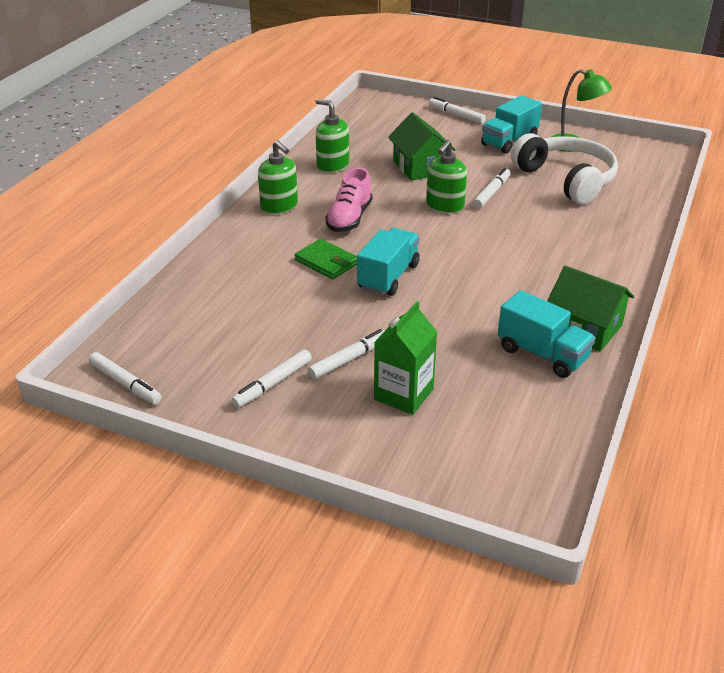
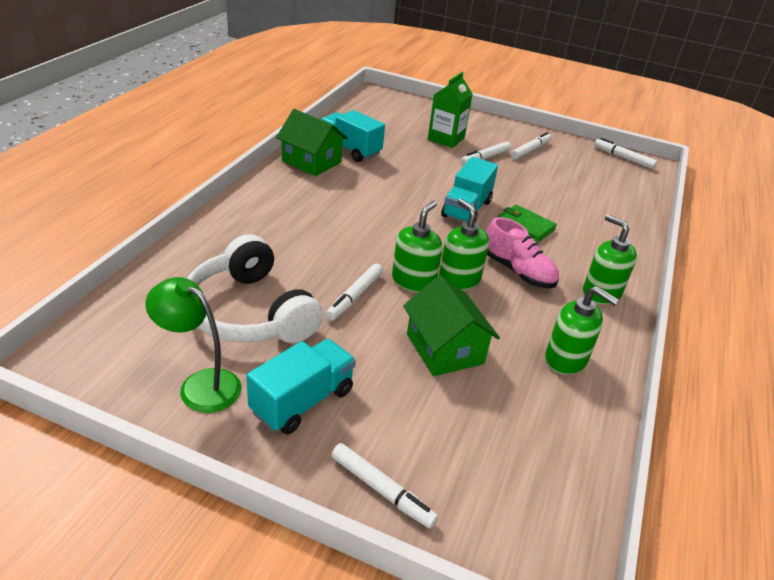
camera: 175 degrees right, 0 degrees up
(349, 218) = (518, 271): pink shoe -> pink shoe turned 120 degrees clockwise
(405, 209) = (459, 279): none -> green soap dispenser

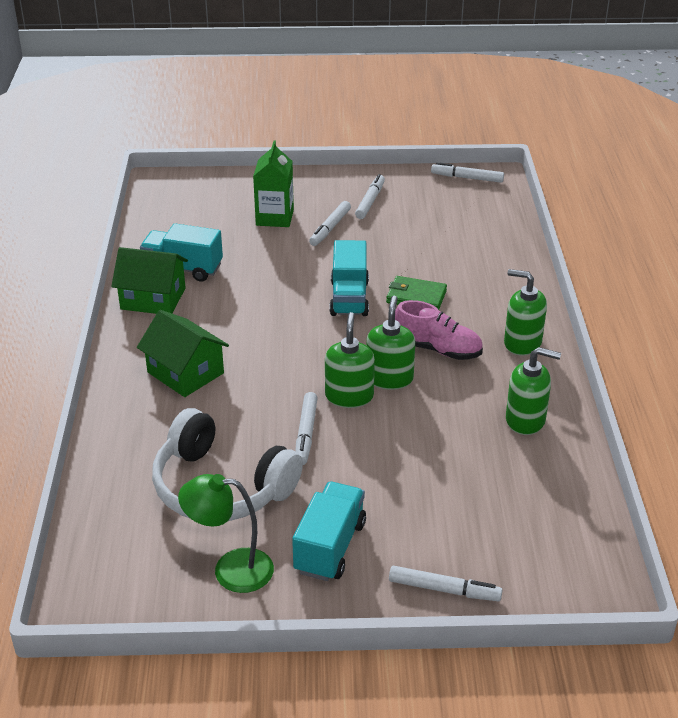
camera: 20 degrees left, 0 degrees up
(445, 349) = (419, 451): green house -> green house (185, 373)
(459, 279) = (389, 378): green soap dispenser -> green soap dispenser turned 60 degrees clockwise

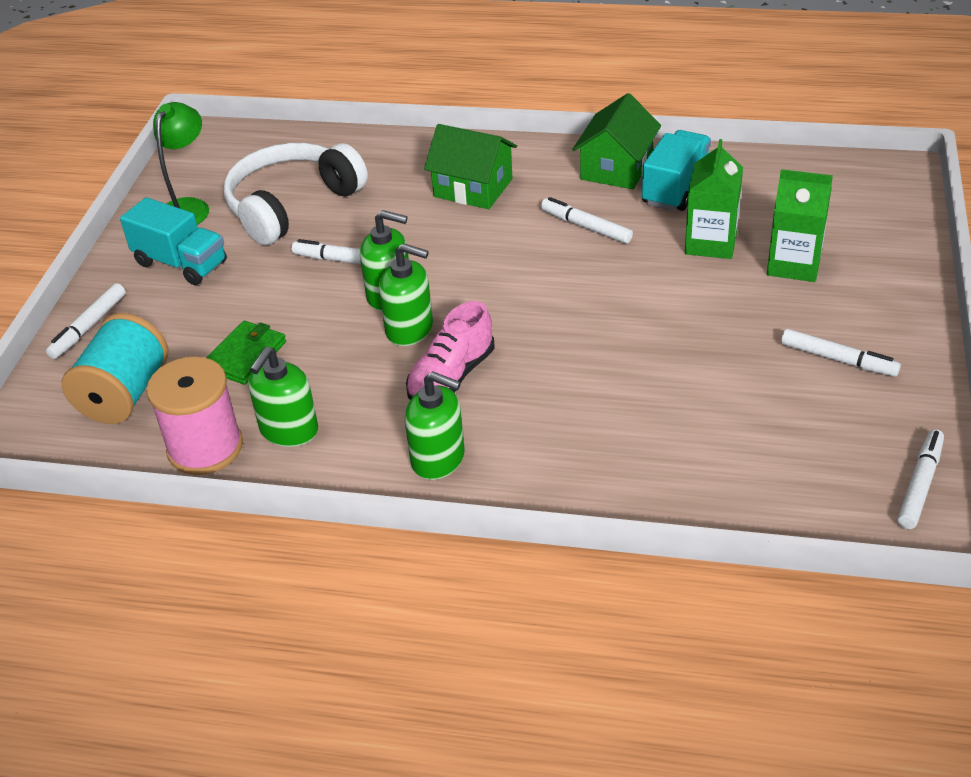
camera: 105 degrees right, 5 degrees up
(185, 373) = (473, 188): green house -> green house turned 60 degrees clockwise
(254, 250) = (711, 243): none -> green carton
(330, 228) = (760, 312): white marker -> white marker (586, 227)
(349, 298) = (583, 314): turquoise truck -> none
(416, 297) = (572, 374): green wallet -> green wallet (245, 356)
(522, 343) = (438, 459): green soap dispenser -> green soap dispenser turned 75 degrees clockwise
(524, 531) = (125, 394): none -> turquoise spool
(563, 462) = (205, 448): none -> pink spool

